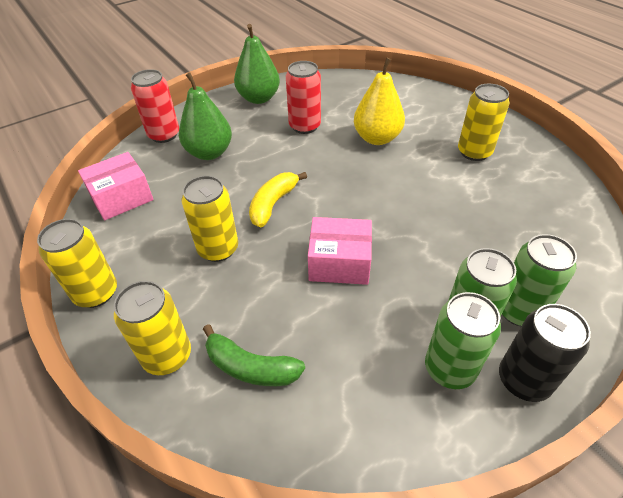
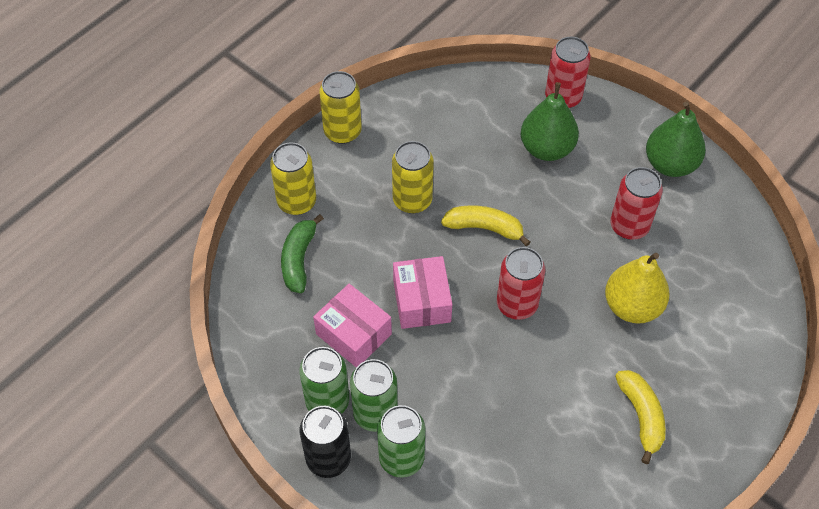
camera: 75 degrees right, 10 degrees up
(121, 197) = (455, 101): pink box -> pink box (353, 334)
(359, 198) = (517, 304): none -> red can
(474, 152) = (641, 416): yellow can -> yellow banana

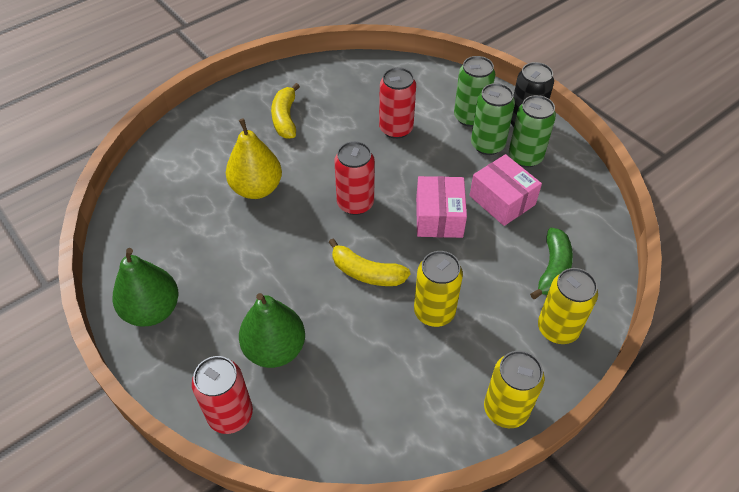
camera: 170 degrees left, 5 degrees down
(629, 226) = (226, 254): red can -> red can (396, 129)

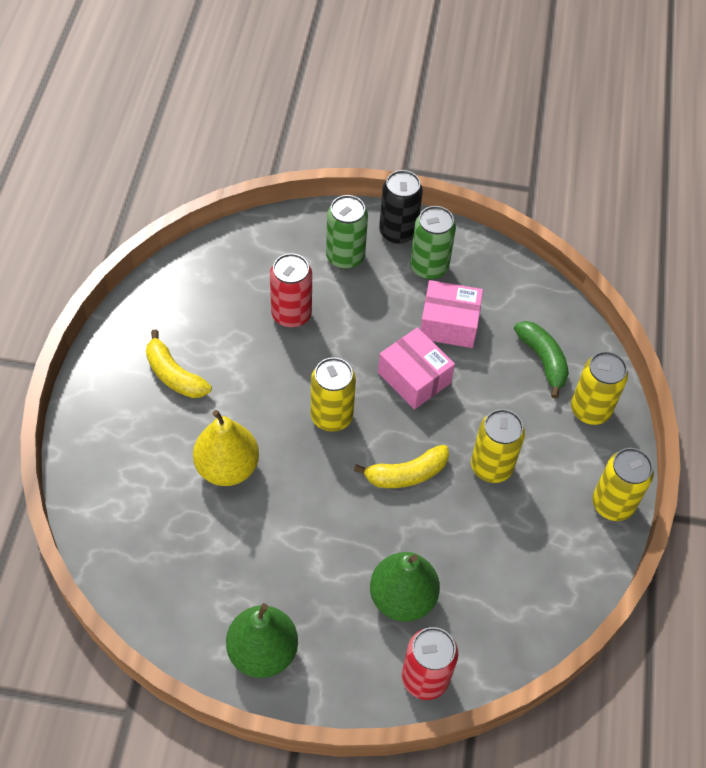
camera: 45 degrees left, 5 degrees up
(355, 203) = (331, 416): red can -> yellow can
(487, 145) = (387, 276): green can -> none

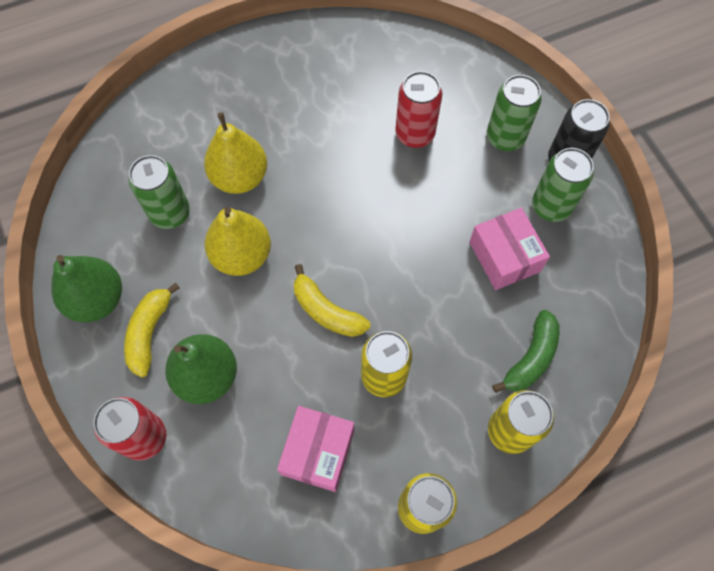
camera: 60 degrees right, 10 degrees up
(174, 375) = (295, 92): yellow banana -> yellow banana (149, 332)
(219, 543) = (170, 213): none -> green can
(307, 509) = (242, 255): none -> yellow pear
(331, 416) = (340, 221): yellow can -> none
(414, 378) = (426, 261): pink box -> pink box (318, 452)

